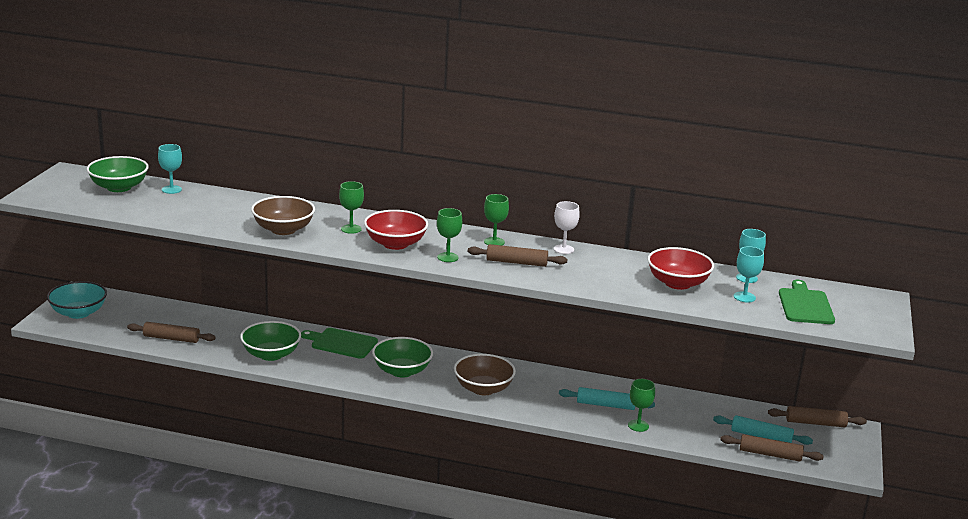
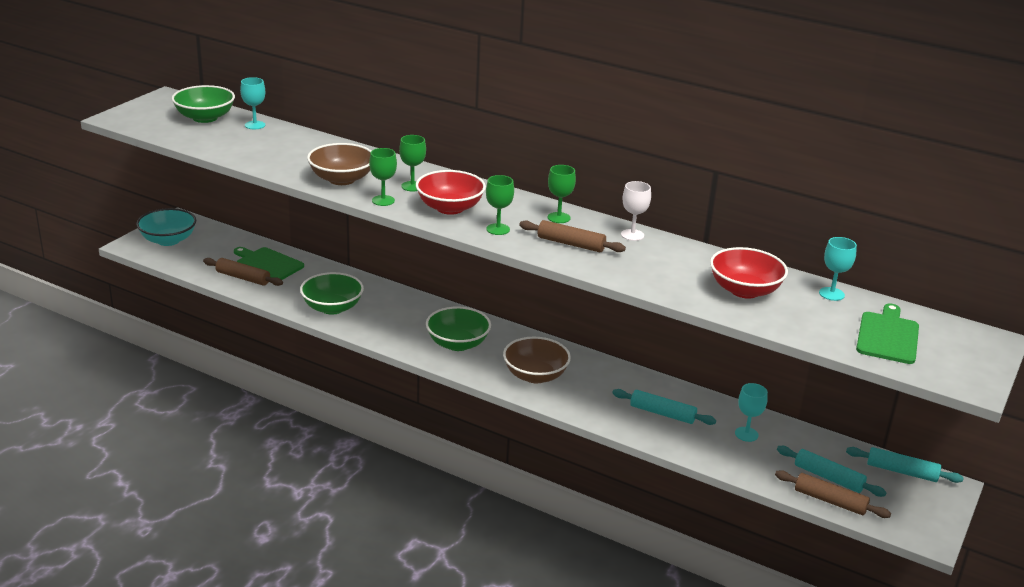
camera: 15 degrees right, 5 degrees up
(341, 343) = (409, 305): green cutting board -> green cutting board (268, 264)
(638, 425) = (689, 443): green goblet -> green goblet (383, 200)
(744, 297) = (817, 317): turquoise goblet -> turquoise goblet (746, 434)
(815, 423) = (901, 471): brown rolling pin -> turquoise rolling pin

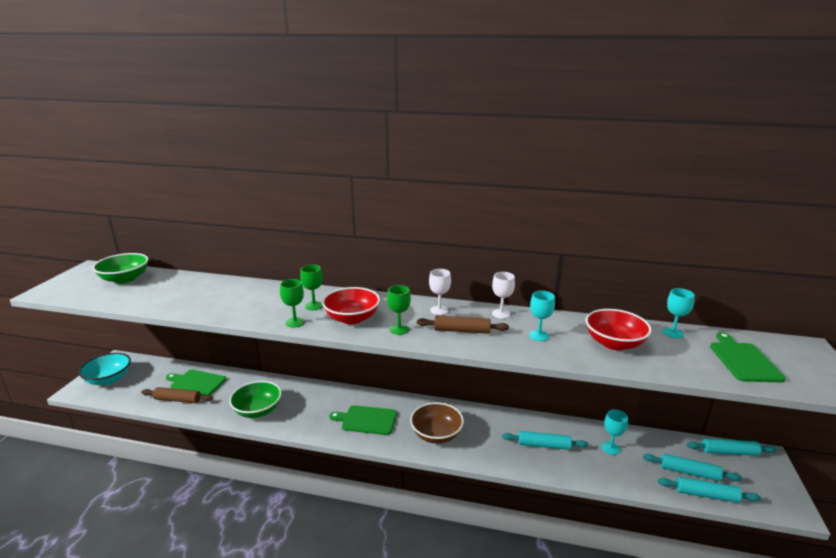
camera: 15 degrees left, 5 degrees down
(255, 125) = (169, 278): turquoise goblet -> turquoise goblet (538, 335)
(341, 179) = (254, 310): brown bowl -> none
(457, 344) = (366, 420): green bowl -> green cutting board
(558, 218) = (439, 310): green goblet -> white goblet
(830, 501) = (706, 495): brown rolling pin -> turquoise rolling pin

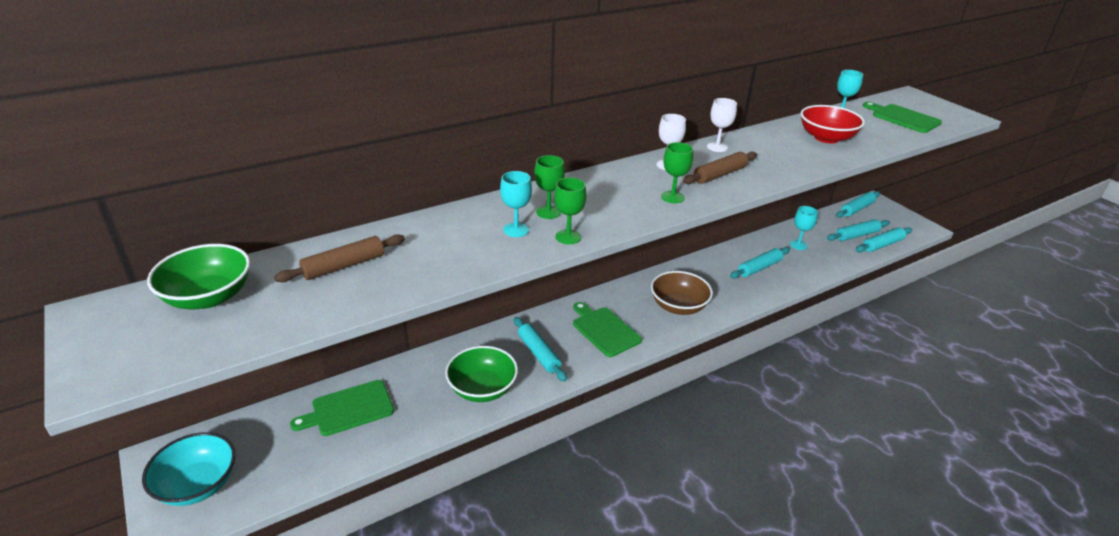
camera: 45 degrees left, 10 degrees up
(178, 400) = (360, 440): brown rolling pin -> brown rolling pin (343, 266)
(312, 410) = (539, 353): none -> turquoise rolling pin
(352, 318) = (612, 207): red bowl -> none
(366, 420) = (604, 330): green cutting board -> green cutting board turned 90 degrees clockwise
(538, 335) = (775, 153): turquoise goblet -> turquoise goblet (516, 230)

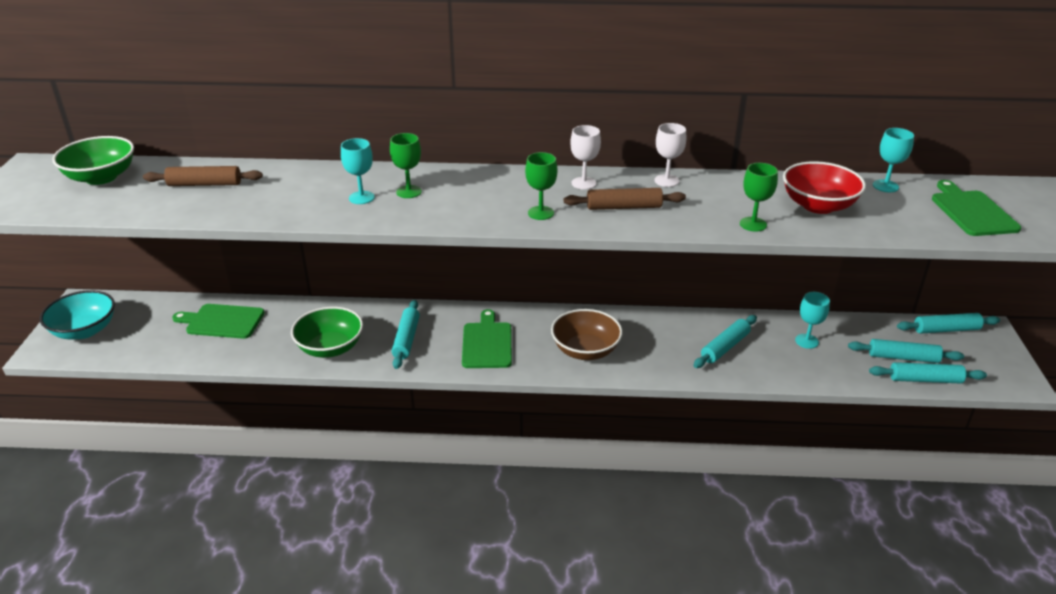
camera: 35 degrees right, 0 degrees up
(568, 237) = (394, 216): green goblet -> green goblet (753, 224)
(759, 268) = (724, 347): turquoise rolling pin -> turquoise rolling pin turned 45 degrees counterclockwise

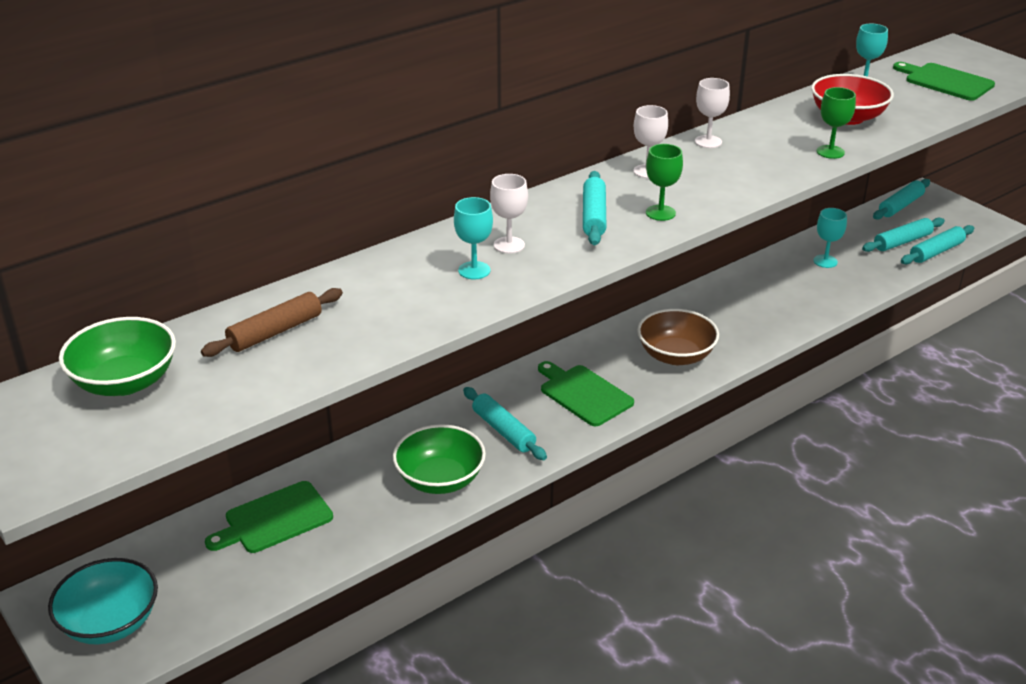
camera: 40 degrees left, 0 degrees up
(409, 192) = (509, 245): green goblet -> white goblet
(624, 207) = (715, 179): brown rolling pin -> none
(724, 347) = (776, 296): turquoise rolling pin -> turquoise rolling pin (593, 216)

